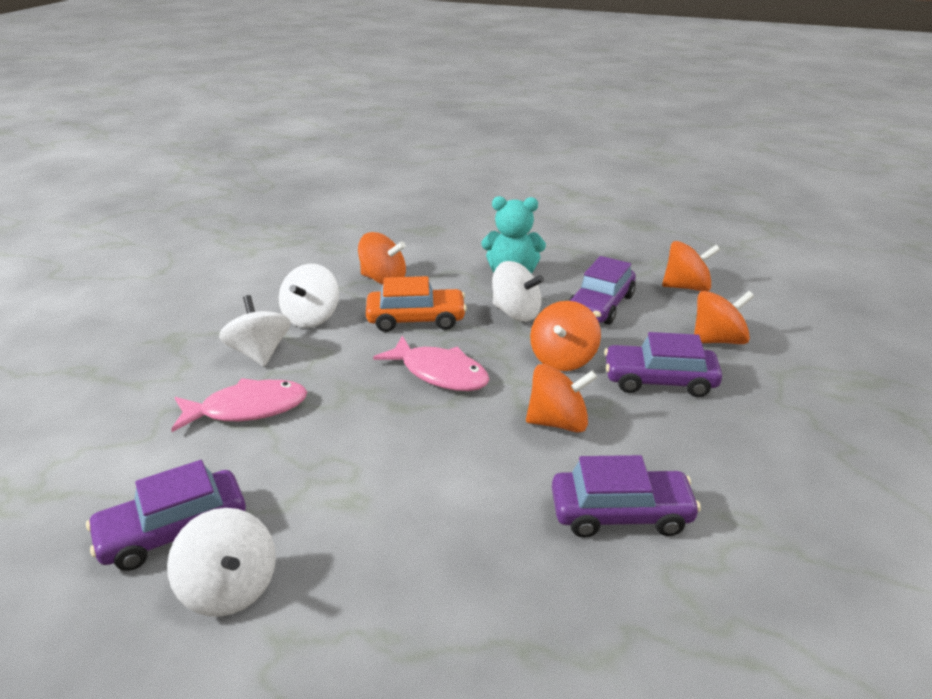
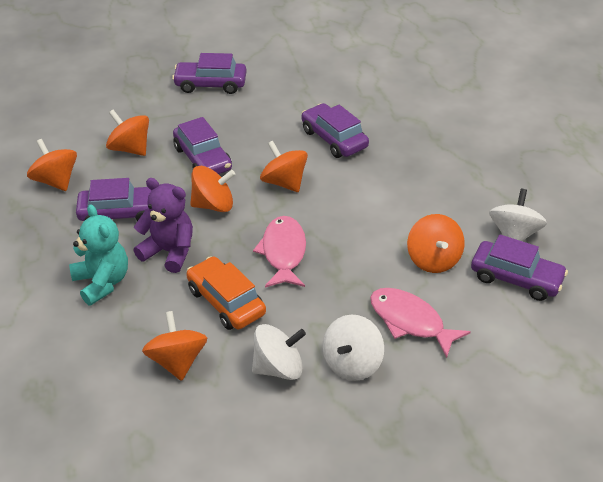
camera: 125 degrees left, 10 degrees up
(295, 475) = (433, 259): none -> orange spinning top
(516, 313) = (169, 252): white spinning top -> purple teddy bear
(854, 450) = (210, 84): none -> purple car

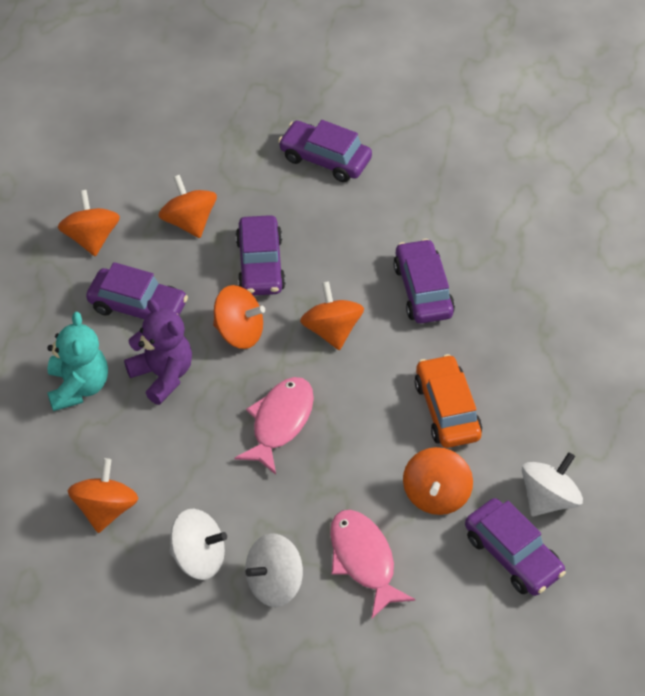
camera: 25 degrees right, 10 degrees up
(226, 302) = (188, 459): orange car -> orange car (447, 410)

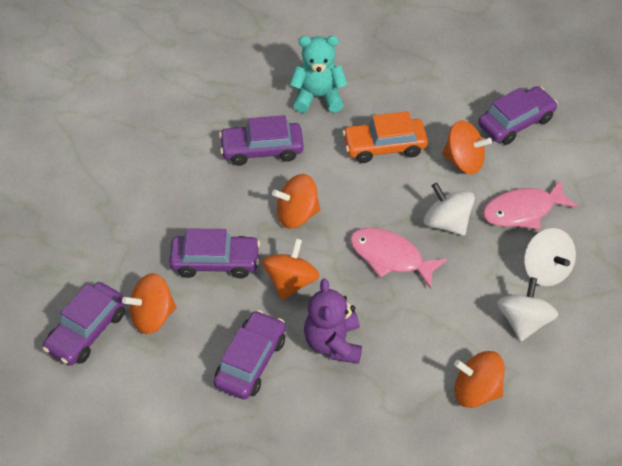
camera: 85 degrees left, 0 degrees up
(78, 387) = (341, 413): turquoise teddy bear -> turquoise teddy bear (318, 97)
(91, 238) = (157, 401): orange spinning top -> none
(163, 375) = (333, 343): purple teddy bear -> purple teddy bear turned 60 degrees counterclockwise
(325, 159) = (97, 205): purple car -> purple car (87, 331)
(549, 498) = (467, 96): white spinning top -> white spinning top (446, 222)

